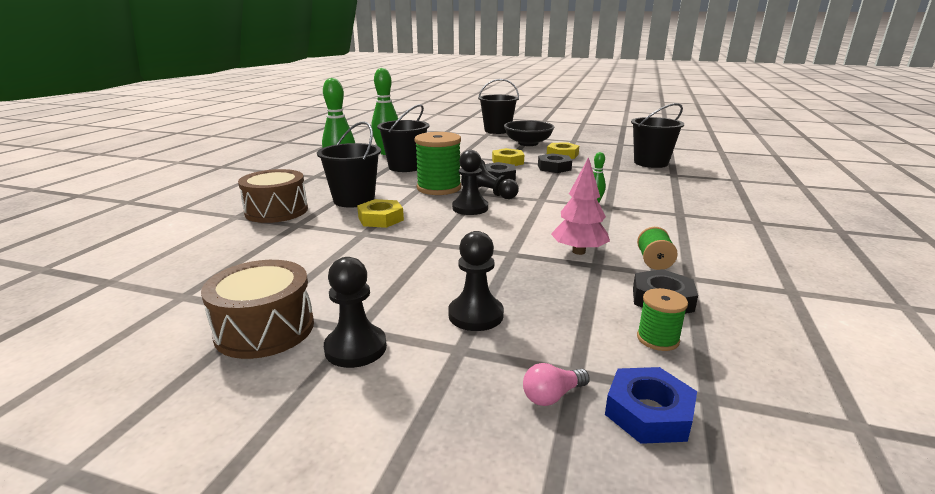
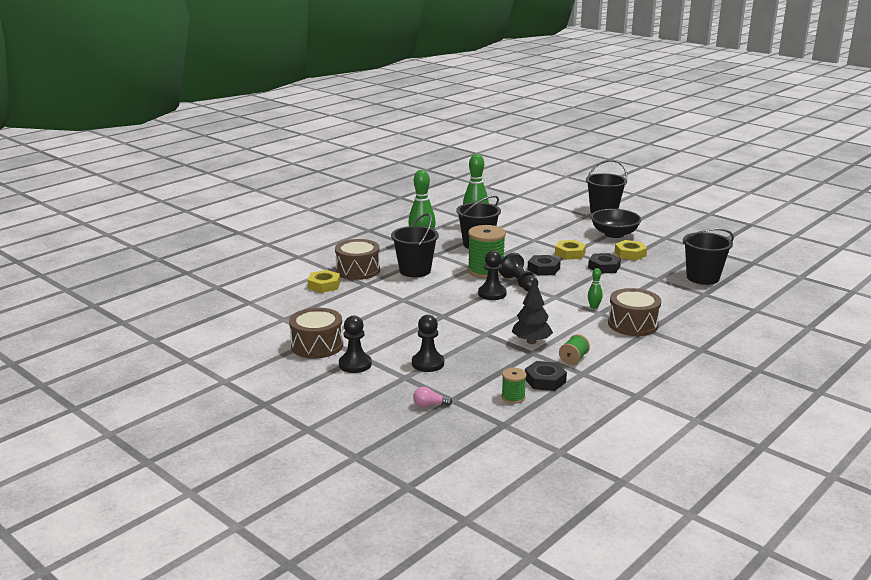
camera: 25 degrees right, 0 degrees up
(381, 219) = (422, 290): yellow nut -> yellow nut (324, 285)
(578, 251) = (531, 341): pink tree -> black tree
(648, 412) = (466, 422): blue nut -> none
(656, 211) = (633, 324): none -> brown drum

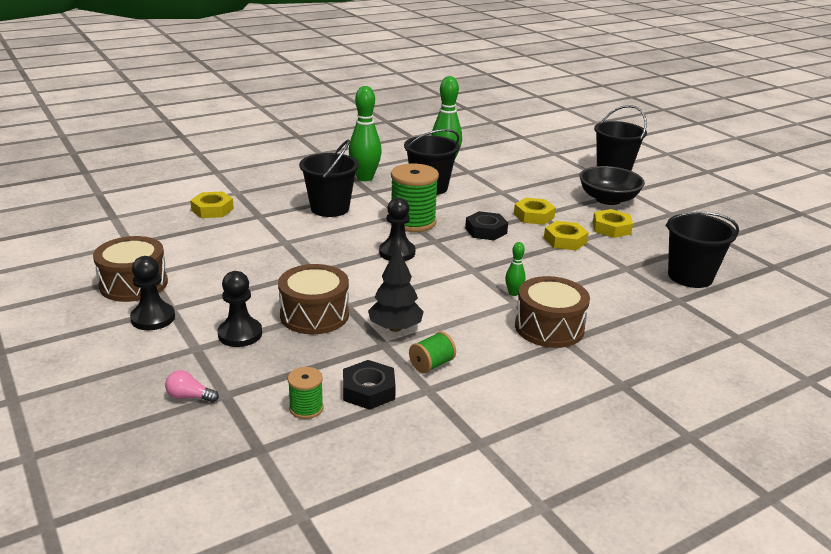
camera: 15 degrees right, 5 degrees up
(358, 270) = (266, 198): brown drum -> brown drum (314, 315)
(519, 283) = (441, 245): black pawn -> none
(604, 267) = (565, 240): black nut -> yellow nut

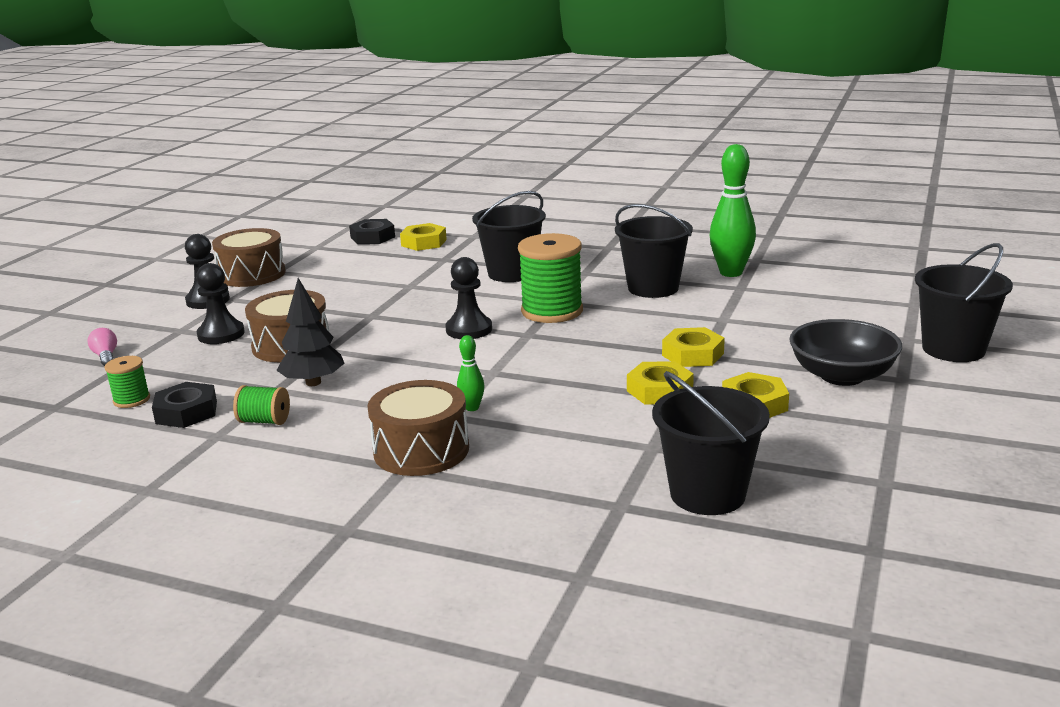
camera: 55 degrees right, 5 degrees down
(365, 178) = (612, 259): green bowling pin -> none
(486, 230) = (600, 346): black nut -> black nut (372, 237)

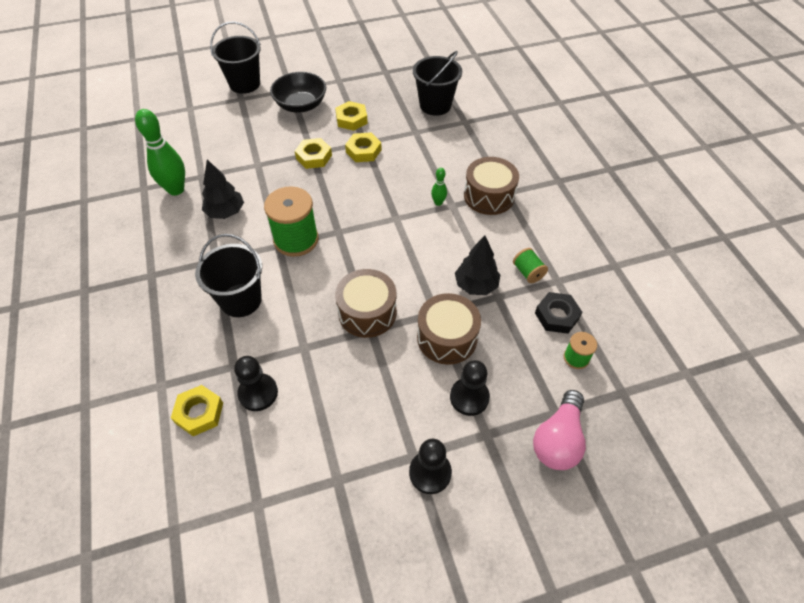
camera: 130 degrees left, 30 degrees up
(106, 356) = (558, 439): pink light bulb -> pink light bulb, size x2.04
(252, 274) = (357, 495): brown drum -> brown drum (367, 312)
(372, 237) = (204, 473): black nut -> none
(469, 329) = (352, 262): black pawn -> black pawn (258, 393)
(653, 288) = (226, 212): black bucket -> black tree

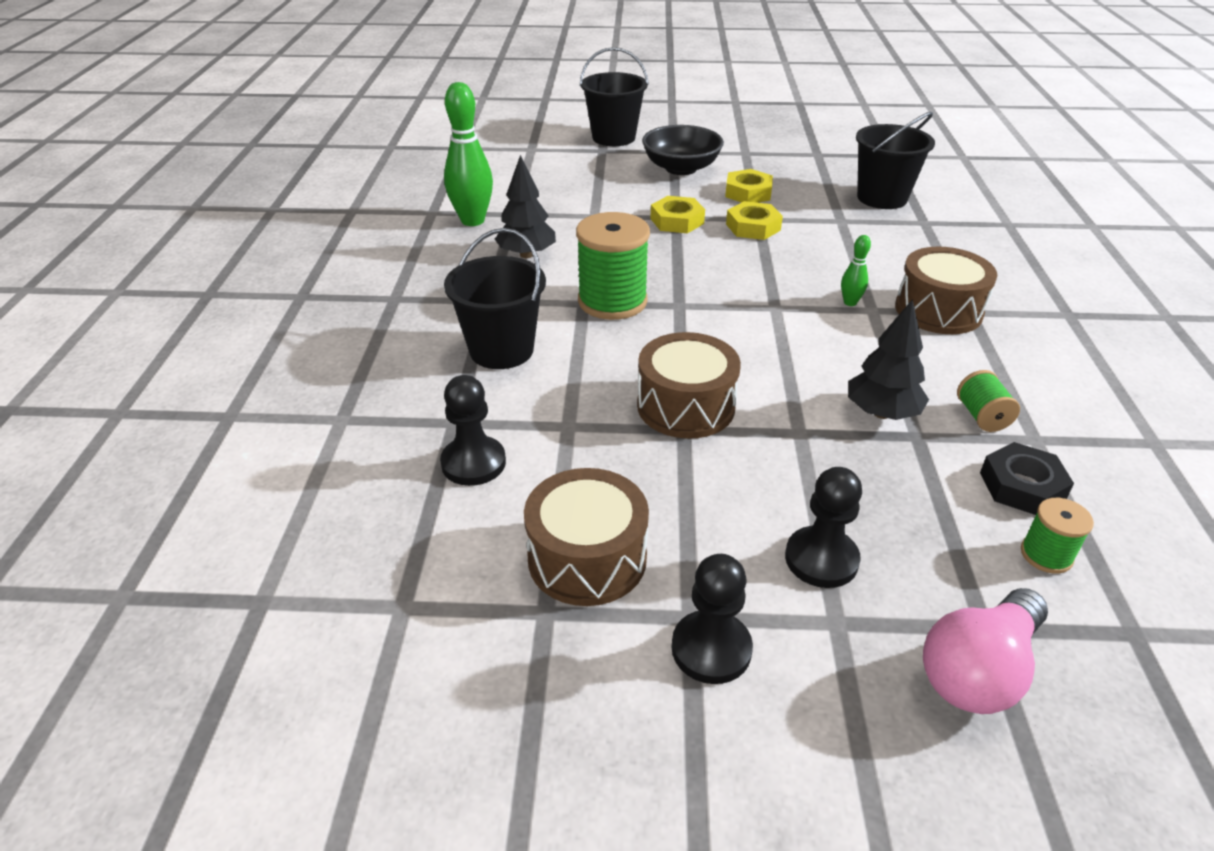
camera: 20 degrees right, 15 degrees down
(199, 413) = (376, 464): yellow nut -> none
(447, 338) = (808, 468): brown drum -> brown drum (587, 558)

